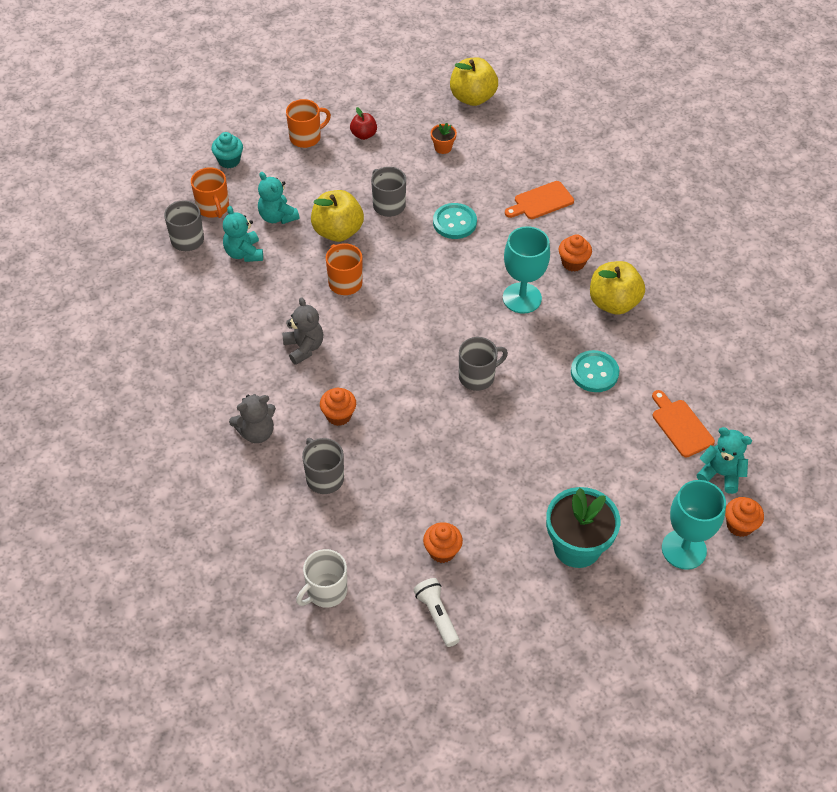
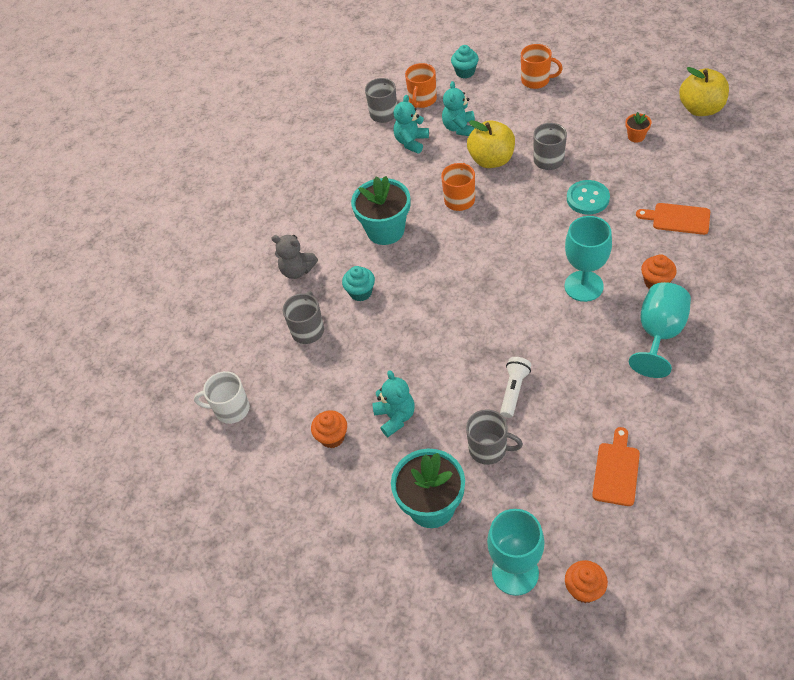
camera: 50 degrees right, 0 degrees up
(304, 347) = (385, 230): grey teddy bear -> turquoise flower pot
(338, 415) = (361, 292): orange cupcake -> turquoise cupcake
(363, 135) = (582, 98): red apple -> none
(437, 615) = (282, 481): white flashlight -> white flashlight (514, 391)
(477, 376) = (487, 326): grey mug -> grey mug (489, 449)
(594, 372) = (585, 380): turquoise button -> none
(613, 303) = (659, 334): yellow apple -> turquoise goblet
(720, 474) = (611, 534): turquoise teddy bear -> turquoise teddy bear (395, 417)

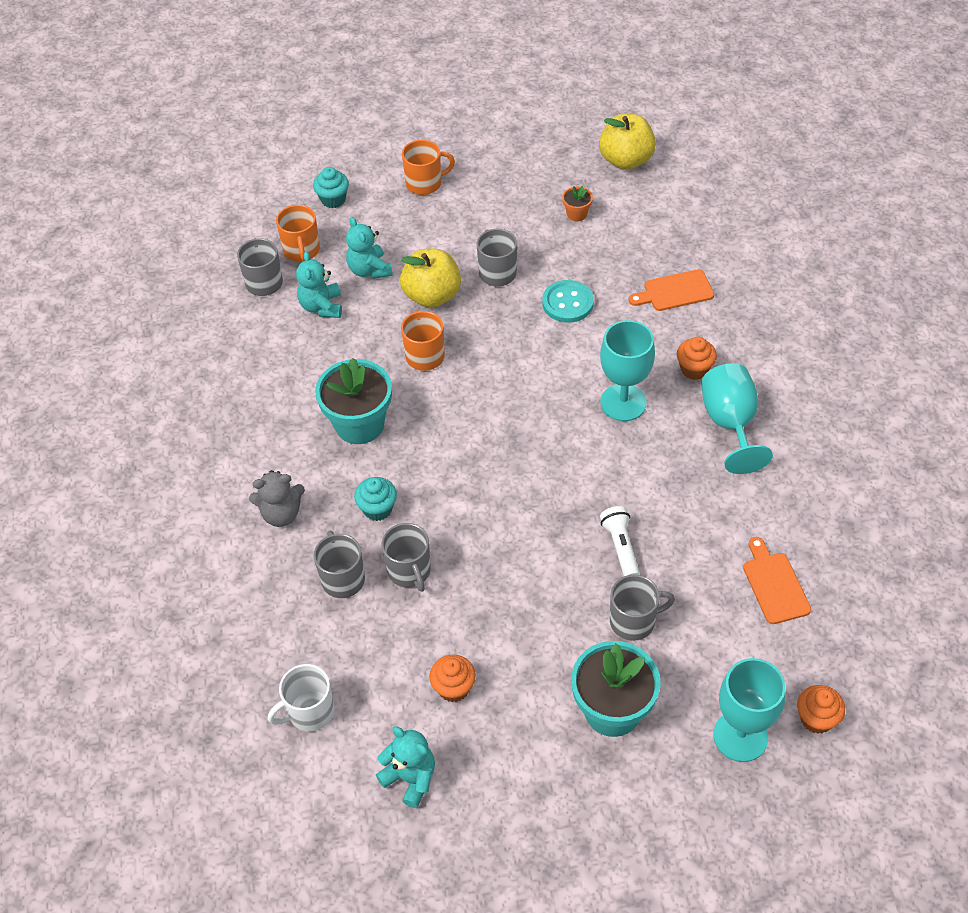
camera: 35 degrees left, 0 degrees up
(354, 344) = (409, 571): none -> grey mug
(395, 417) = (511, 633): turquoise teddy bear -> turquoise teddy bear (410, 778)

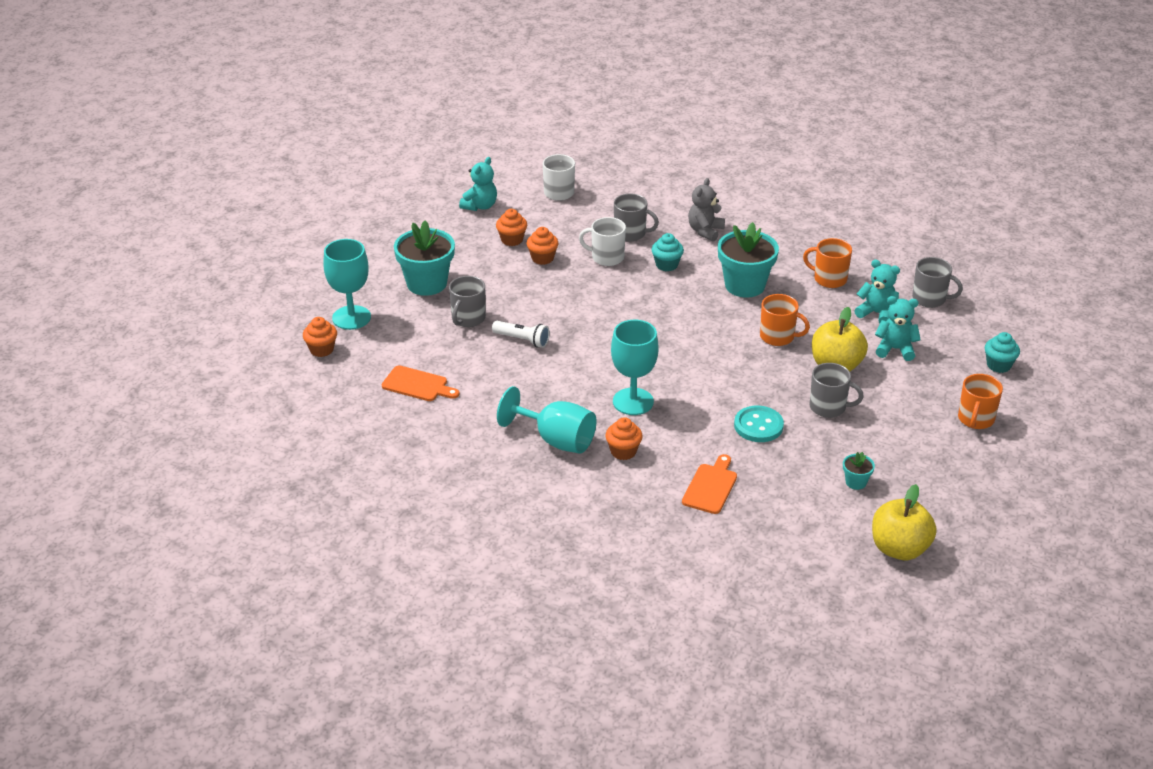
camera: 125 degrees right, 15 degrees down
(302, 250) = (949, 328): orange mug -> orange mug (829, 279)
(409, 571) = (606, 257): grey mug -> white mug
(410, 778) = (480, 206): turquoise teddy bear -> turquoise teddy bear turned 45 degrees counterclockwise
(463, 630) = (542, 258): none -> orange cupcake
(576, 214) = (856, 482): orange flower pot -> turquoise flower pot

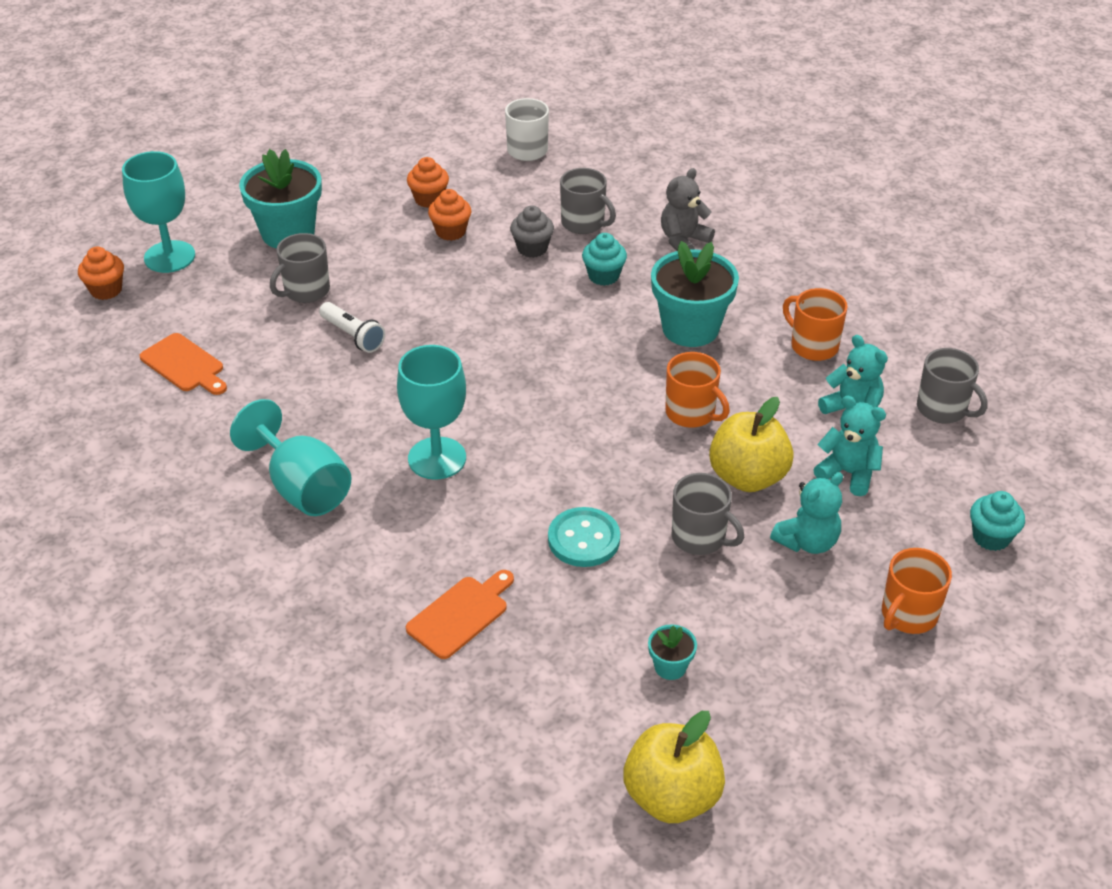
camera: 20 degrees right, 5 degrees up
(480, 206) = (419, 147): turquoise teddy bear -> turquoise teddy bear (807, 542)
(606, 257) = (532, 248): white mug -> grey cupcake
(623, 451) = (377, 528): orange cupcake -> none

